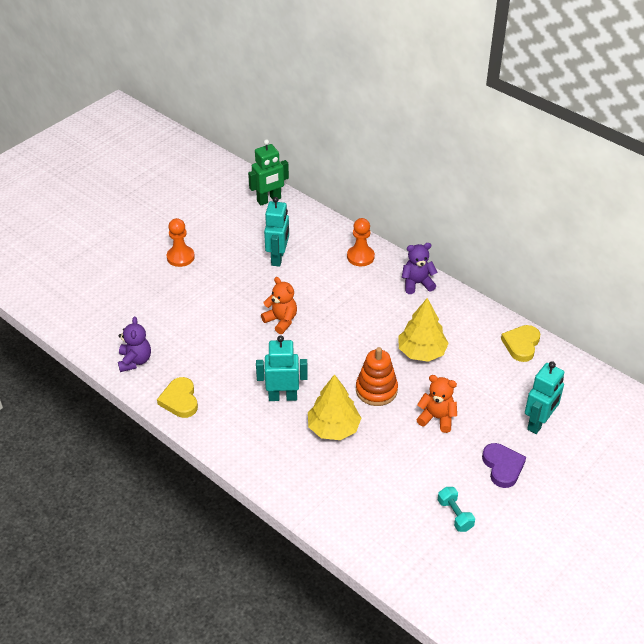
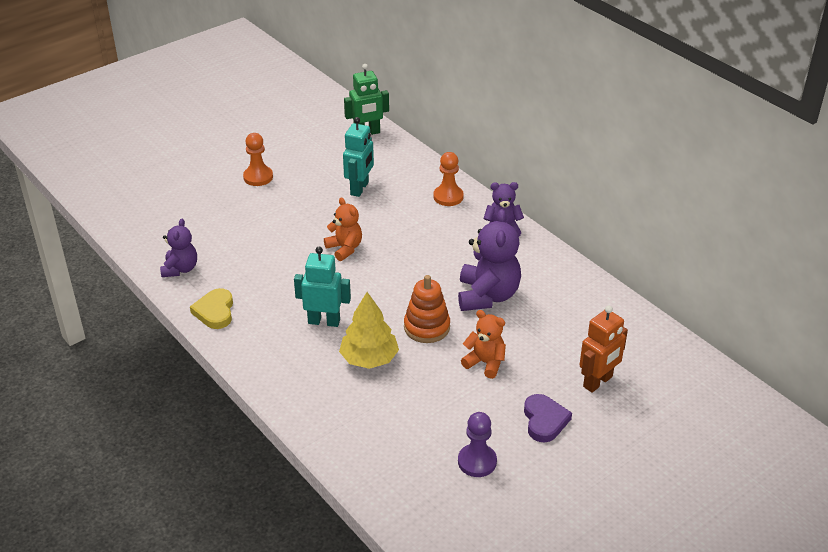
camera: 10 degrees right, 5 degrees down
(421, 352) = (487, 296): yellow tree -> purple teddy bear
(455, 515) = (477, 462): turquoise dumbbell -> purple pawn
(521, 344) = (600, 301): yellow heart -> none
(538, 423) = (598, 382): turquoise robot -> orange robot

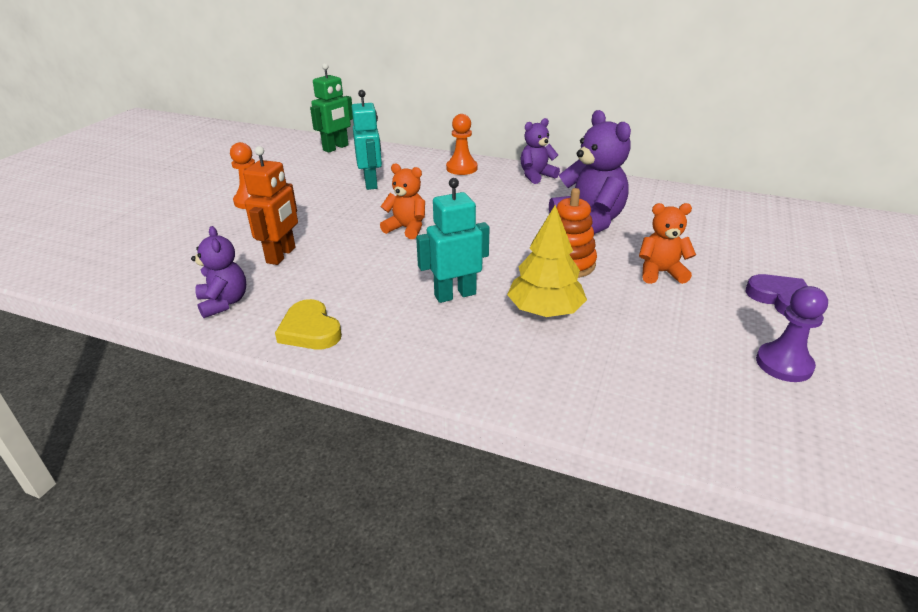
camera: 30 degrees left, 5 degrees down
(598, 382) = (772, 252): orange robot -> orange robot (281, 255)

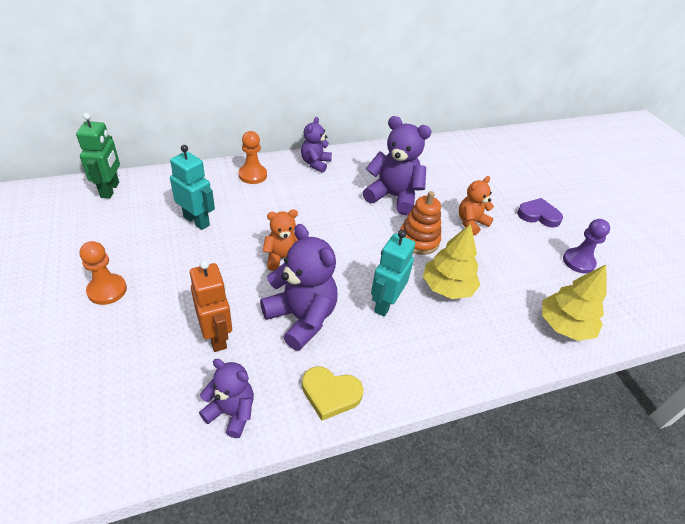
camera: 45 degrees left, 10 degrees up
(362, 272) = (301, 318): none -> purple teddy bear
(660, 409) = (564, 326): none -> yellow tree

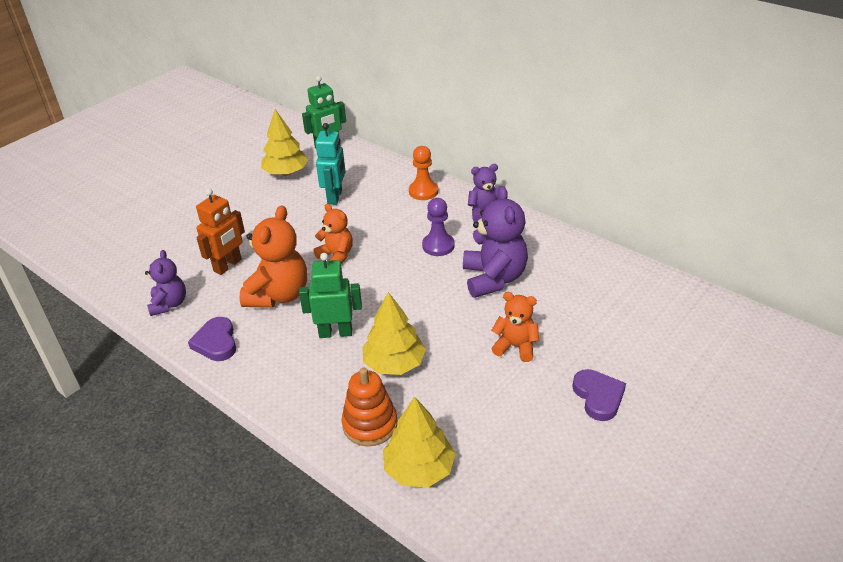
camera: 65 degrees right, 5 degrees down
(107, 290) = (231, 201): orange pawn -> none
(113, 232) = (286, 173): none -> yellow tree
(301, 318) = (279, 295): purple teddy bear -> orange teddy bear
(330, 394) = (216, 342): yellow heart -> purple heart
(385, 304) = (335, 333): turquoise robot -> green robot
(418, 240) = (444, 320): orange stacking toy -> orange stacking toy (370, 424)
(578, 262) = (545, 456): purple pawn -> purple pawn (438, 246)

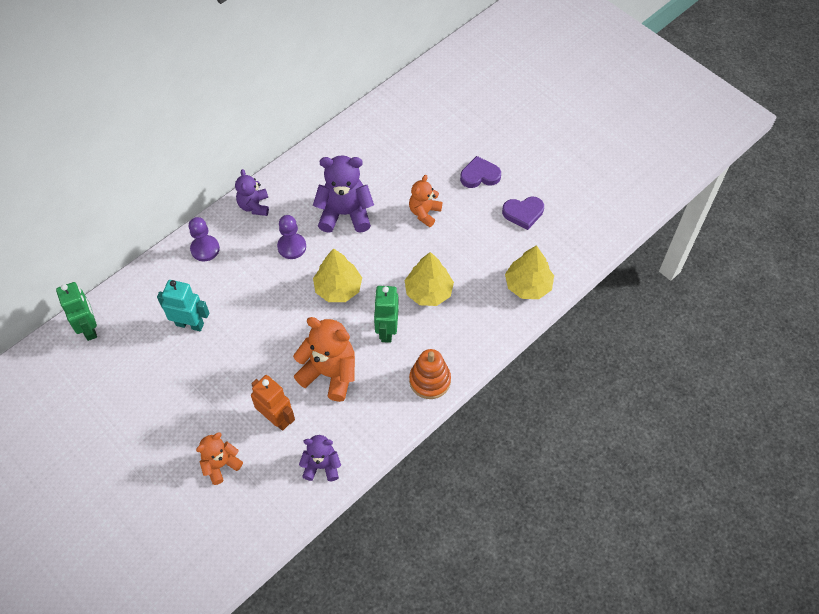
camera: 85 degrees left, 20 degrees up
(216, 342) = (381, 421): purple heart -> purple heart (523, 213)
(286, 173) = (128, 369): yellow tree -> yellow tree (338, 288)
(336, 256) = (285, 326): orange teddy bear -> orange teddy bear (221, 465)
(370, 424) = (486, 312): orange stacking toy -> orange stacking toy (430, 380)
(423, 191) = (205, 249): orange pawn -> purple pawn

